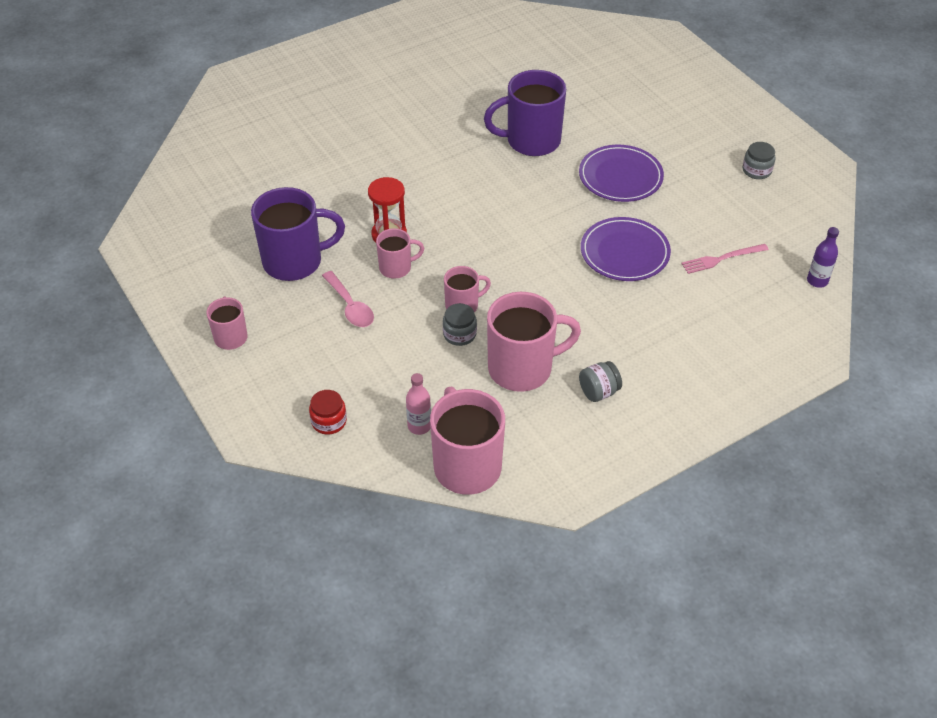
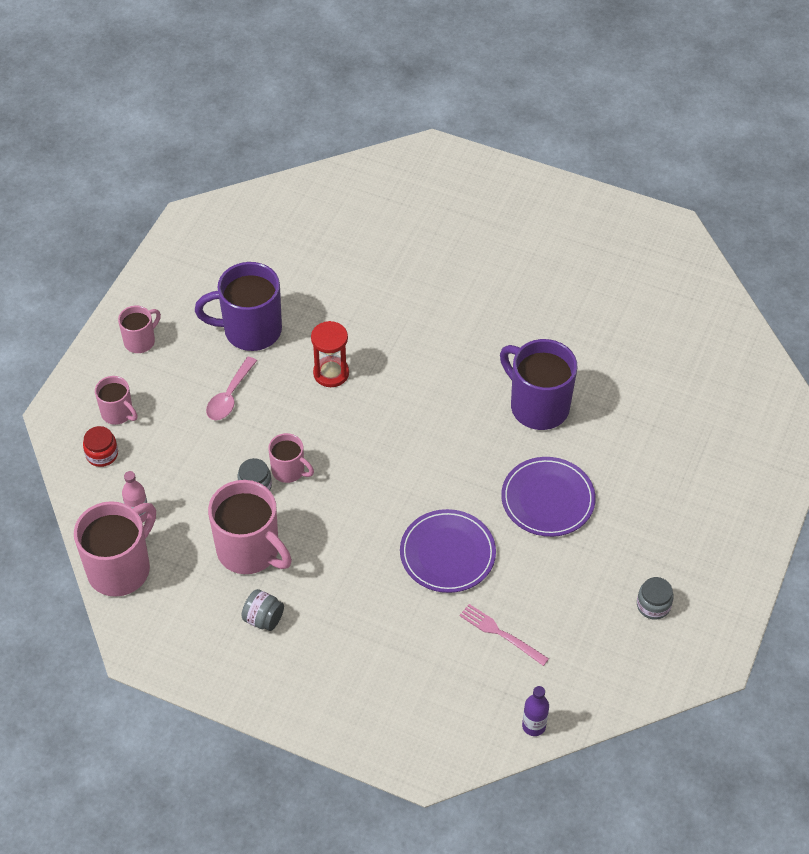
camera: 55 degrees right, 5 degrees up
(295, 261) = (250, 330): purple mug -> purple mug turned 135 degrees clockwise
(396, 268) = (296, 401): pink mug -> pink mug (118, 413)

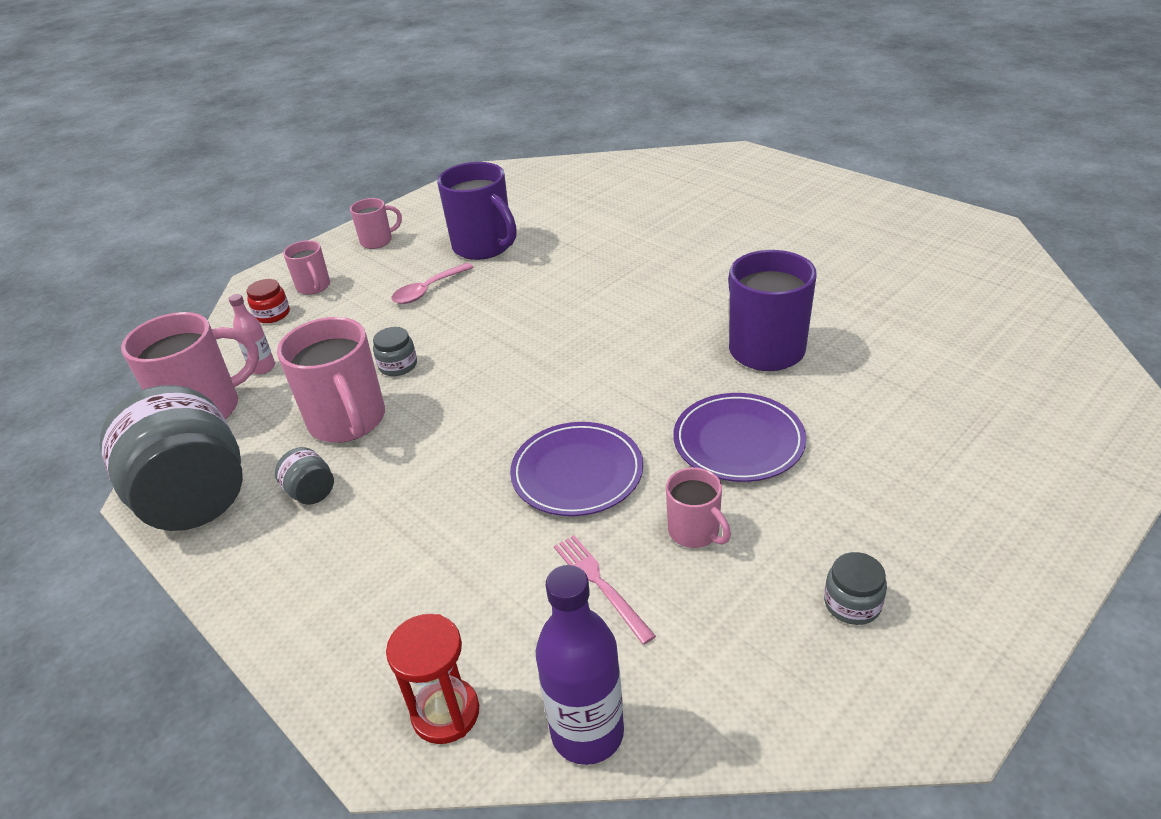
camera: 25 degrees right, 15 degrees down
(177, 647) = (195, 498): none -> grey jar
(250, 330) = (484, 247): purple mug -> purple mug turned 150 degrees counterclockwise
(289, 471) = (443, 358): pink mug -> pink mug (695, 532)
(331, 373) = (542, 288): red hourglass -> red hourglass (445, 713)
(533, 726) = (587, 733): purple bottle -> purple bottle, size x1.78

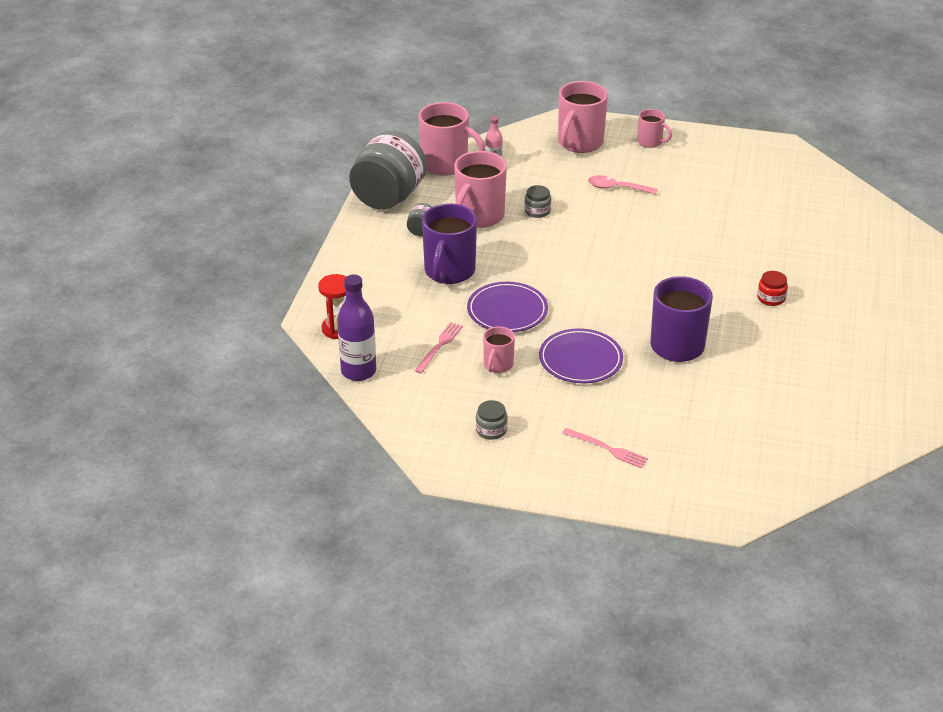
camera: 55 degrees right, 0 degrees up
(272, 314) = (540, 142): red jar -> red jar (771, 298)
(314, 287) = (579, 143): pink mug -> pink mug, size x1.85
(484, 247) = (686, 188): purple mug -> purple mug (449, 272)
(953, 488) = (607, 449): none -> pink fork

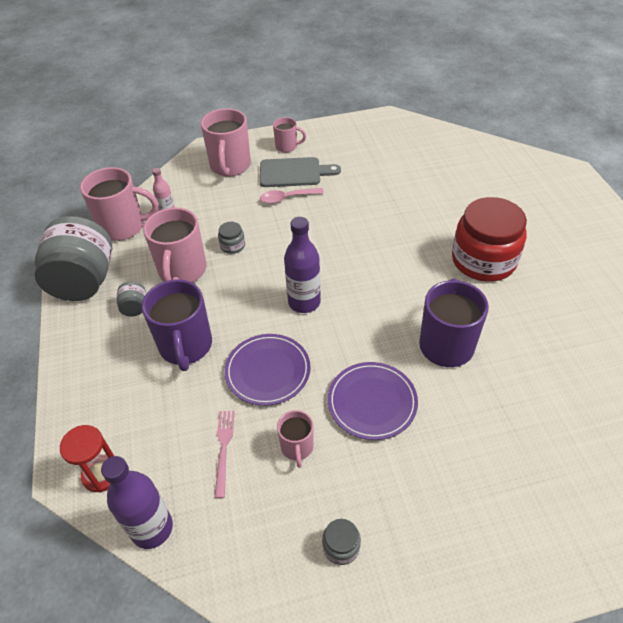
camera: 25 degrees left, 10 degrees up
(573, 274) = (304, 302): none -> purple bottle
(607, 449) = (471, 513): pink fork -> none
(640, 168) = (294, 173): none -> grey cutting board
(771, 298) = (483, 260): red jar -> red jar, size x2.45

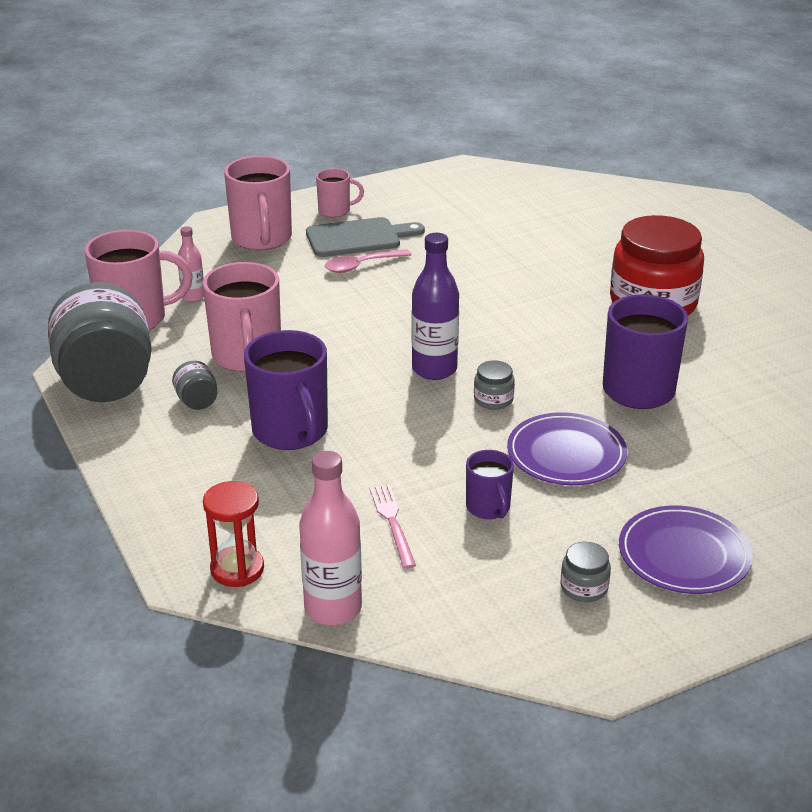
camera: 15 degrees left, 15 degrees down
(152, 528) = (333, 608): purple bottle -> pink bottle
(232, 246) = (307, 323): grey jar -> grey jar (493, 399)
(268, 371) = (416, 442): purple plate -> purple plate (684, 554)
(297, 447) = (488, 508): pink mug -> purple mug

